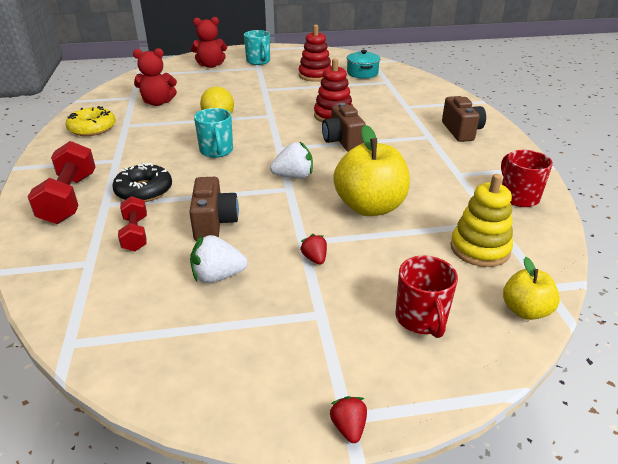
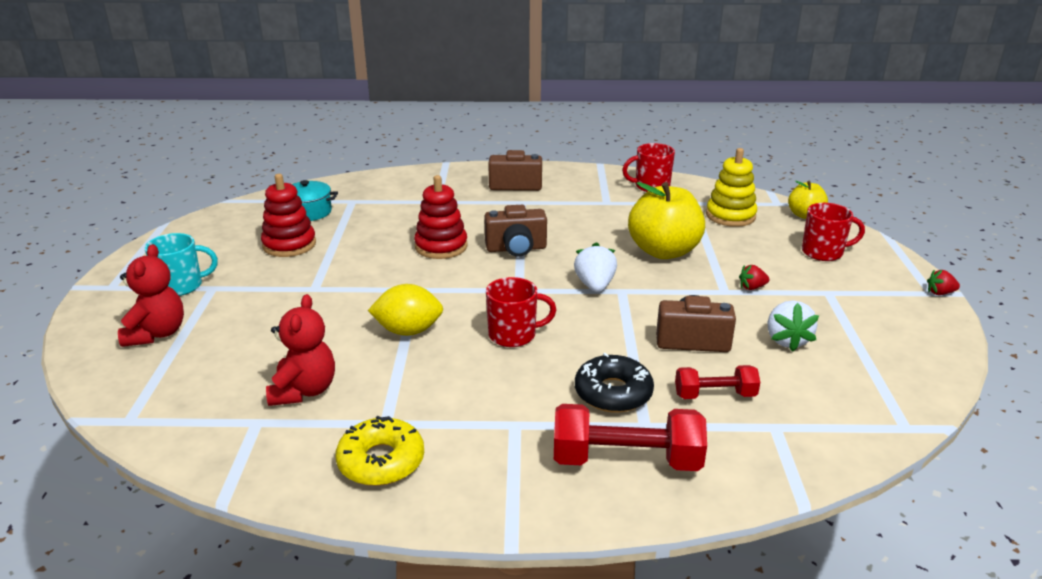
camera: 80 degrees left, 5 degrees down
(216, 151) = (514, 335): turquoise mug -> red mug

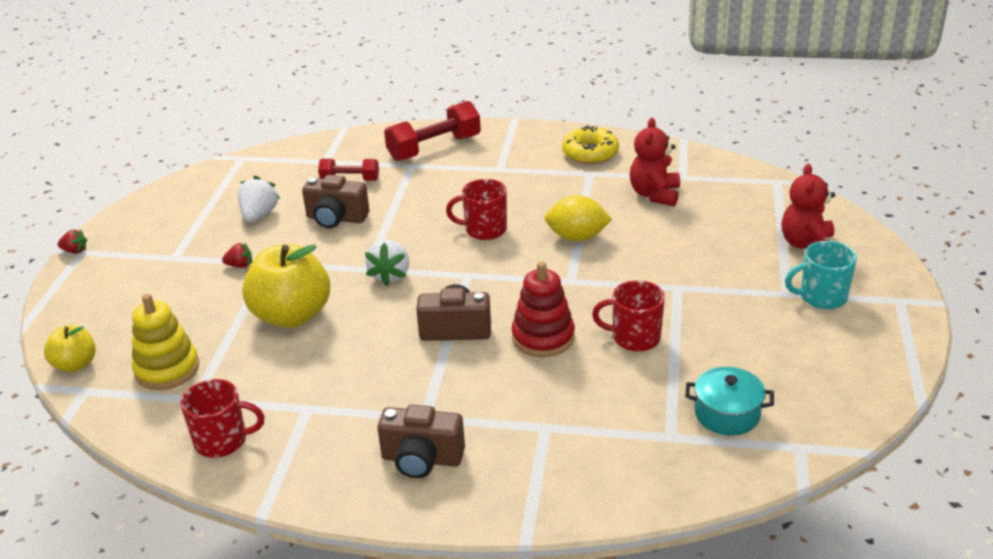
camera: 170 degrees left, 5 degrees up
(289, 245) = (729, 351): red stacking toy -> none
(613, 393) = (422, 184): black donut -> none
(626, 460) = (434, 148): red dumbbell -> red dumbbell turned 45 degrees counterclockwise
(823, 252) = (123, 304): red mug -> red mug (634, 338)

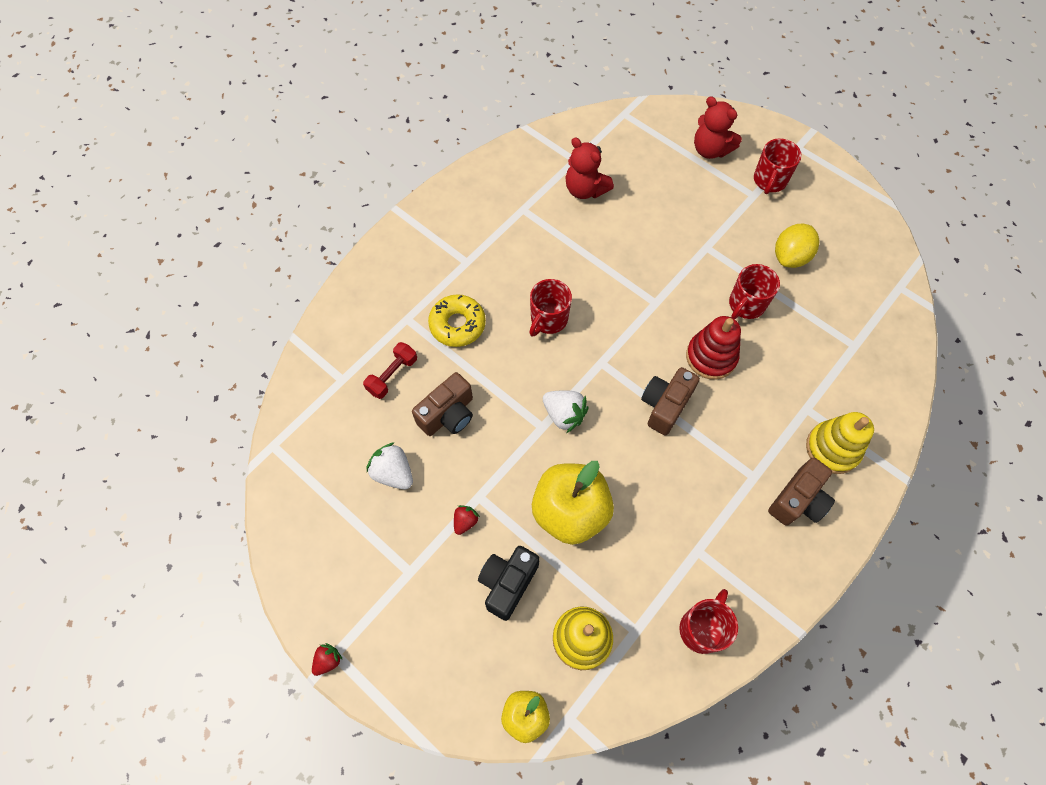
camera: 60 degrees left, 30 degrees up
(196, 308) = (507, 583): none -> black camera
(434, 148) = (393, 288): red dumbbell -> none
(511, 464) = (832, 449): none -> yellow stacking toy
(577, 237) = (604, 268): yellow lemon -> yellow lemon (790, 257)
(590, 153) = (494, 192): yellow donut -> yellow donut (457, 324)
(727, 414) = (851, 303): turquoise pot -> none
(821, 297) = (769, 181): turquoise mug -> red mug

